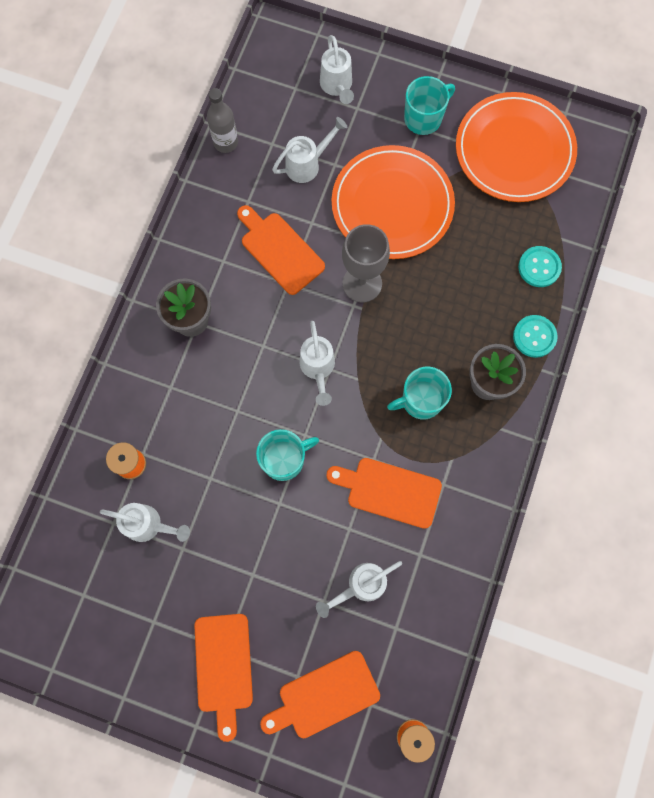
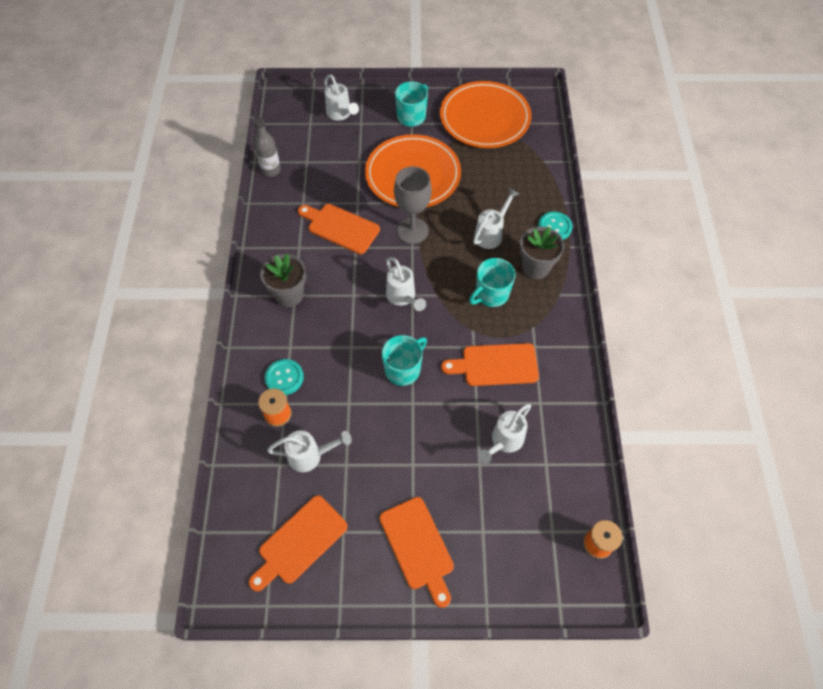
camera: 20 degrees left, 15 degrees down
(308, 164) = (339, 167): white watering can -> white watering can (491, 233)
(324, 696) = (512, 538): orange cutting board -> orange cutting board (300, 542)
(539, 267) = (536, 183): turquoise button -> turquoise button (284, 378)

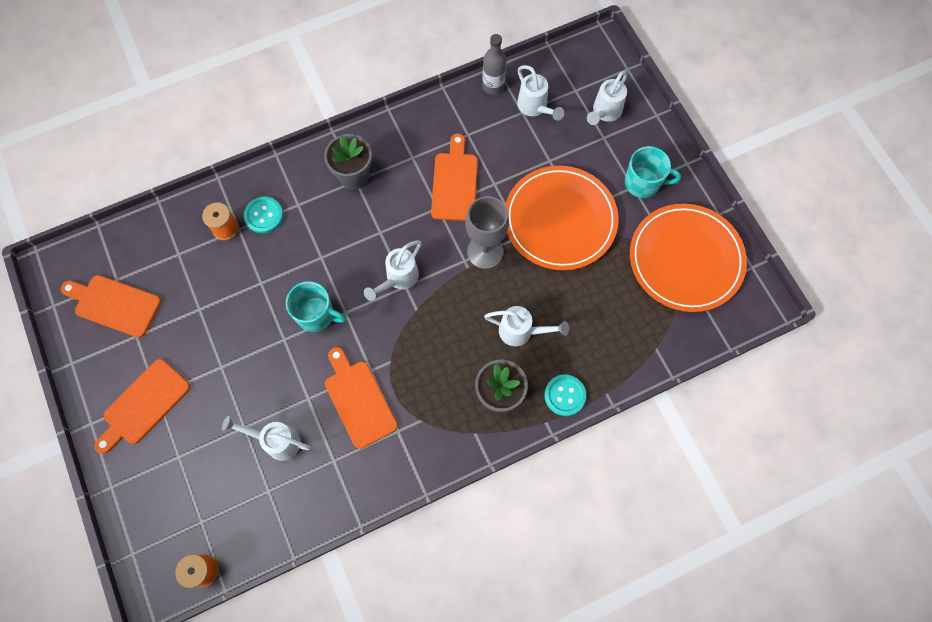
camera: 65 degrees right, 10 degrees up
(311, 455) = (196, 275): white watering can -> white watering can (535, 108)
(491, 294) = (442, 362): turquoise mug -> none

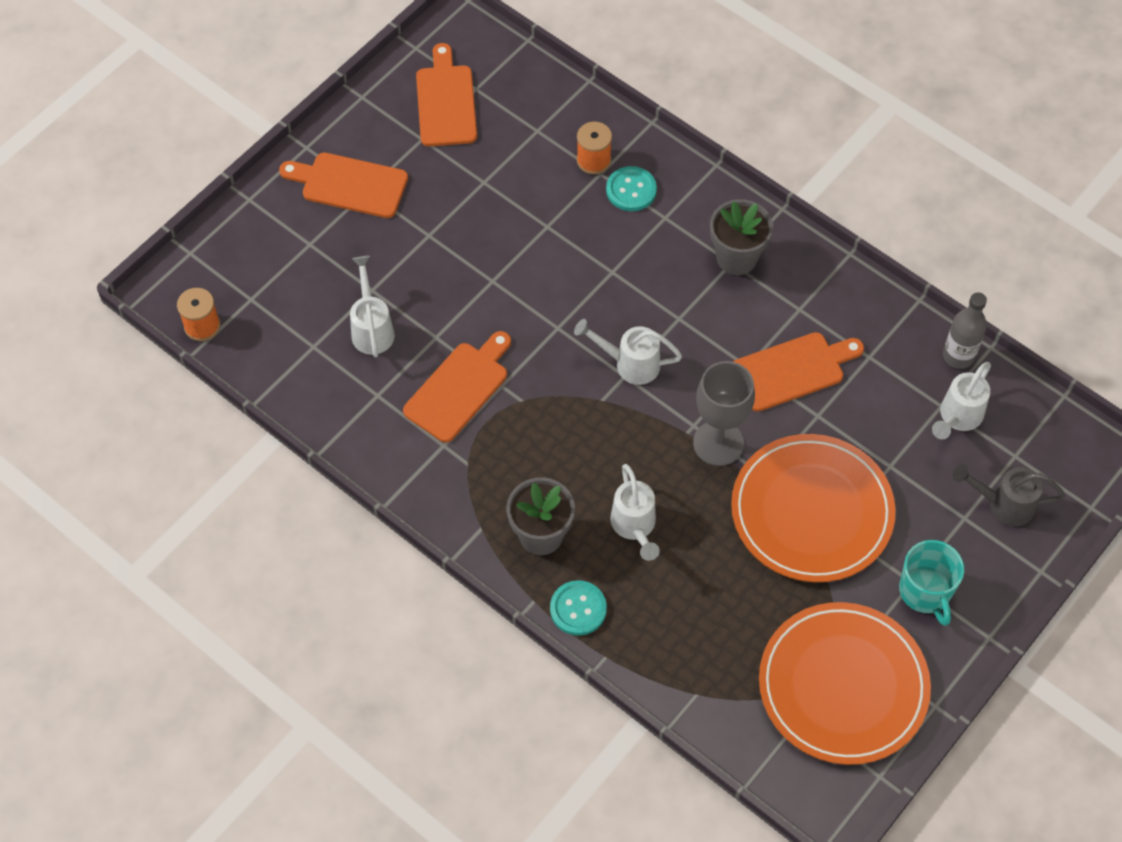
camera: 65 degrees right, 10 degrees down
(316, 315) = (538, 299): turquoise mug -> none
(604, 113) = (1003, 504): white watering can -> grey watering can

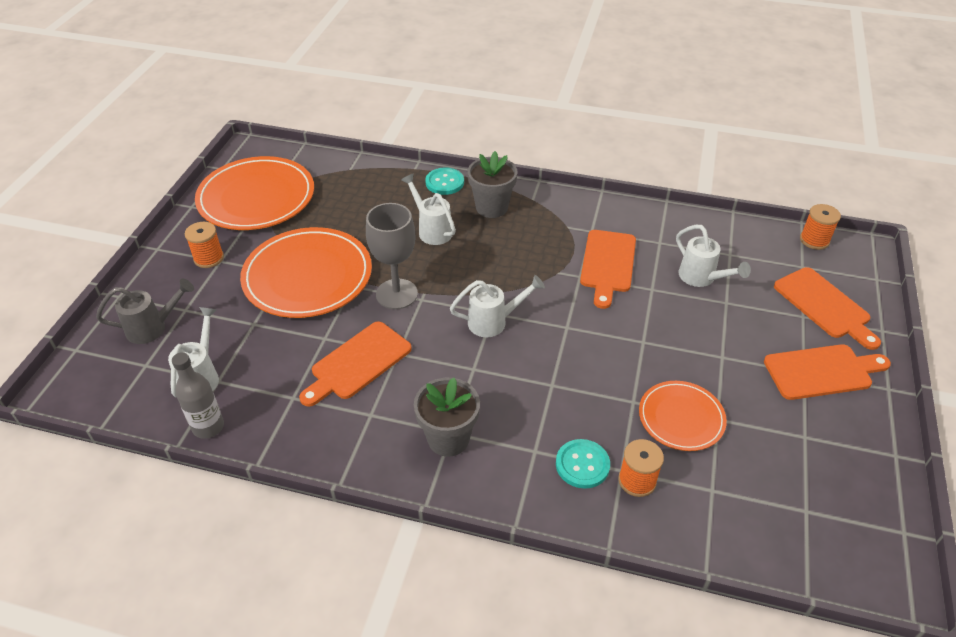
camera: 155 degrees right, 15 degrees down
(445, 101) = (820, 483): orange cutting board -> orange cutting board (824, 306)
(515, 195) = (681, 418): none -> orange plate
(925, 592) = (209, 258): turquoise mug -> orange spool

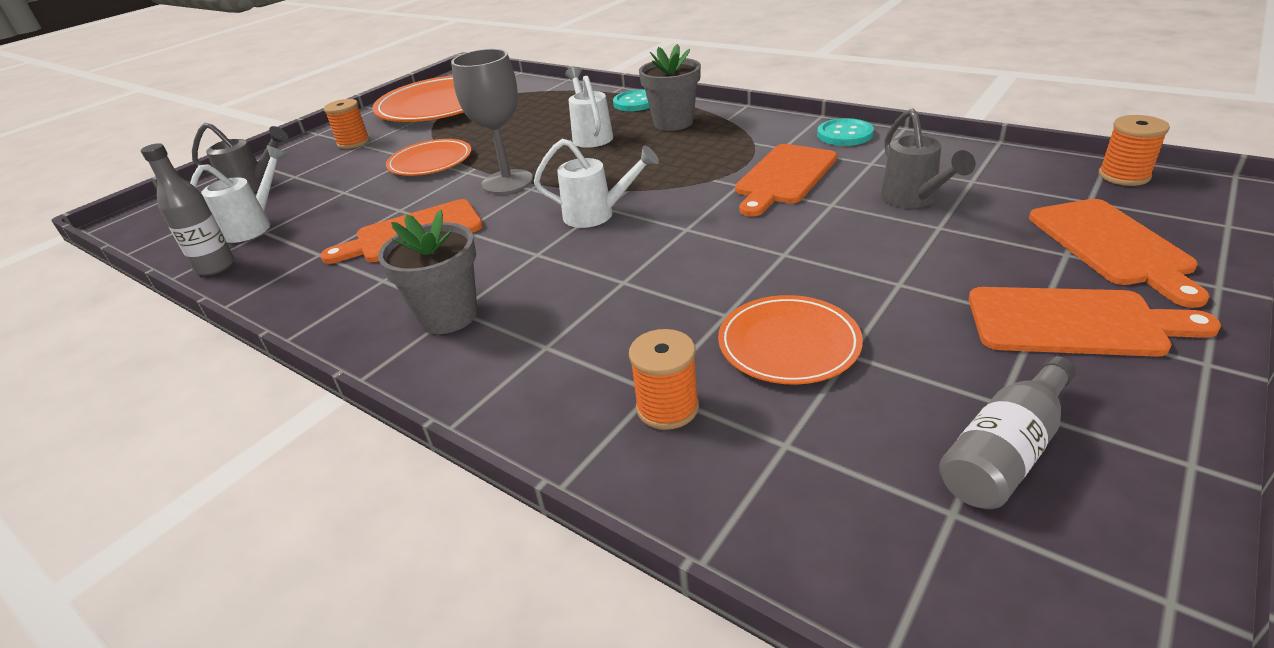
camera: 25 degrees right, 10 degrees down
(308, 276) = (430, 161): orange plate -> orange plate, size x0.57
(582, 465) = (599, 373): turquoise button -> turquoise button (844, 134)
(702, 278) = (914, 200): white watering can -> grey watering can
(817, 468) = (1005, 452): none -> grey bottle

